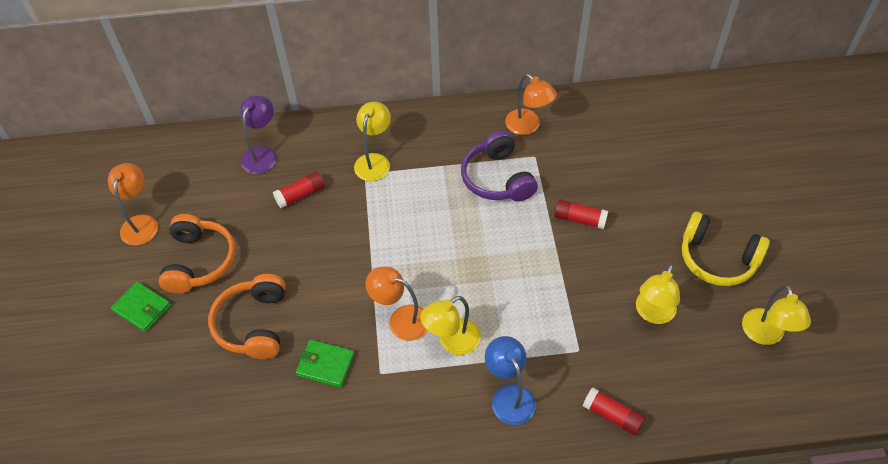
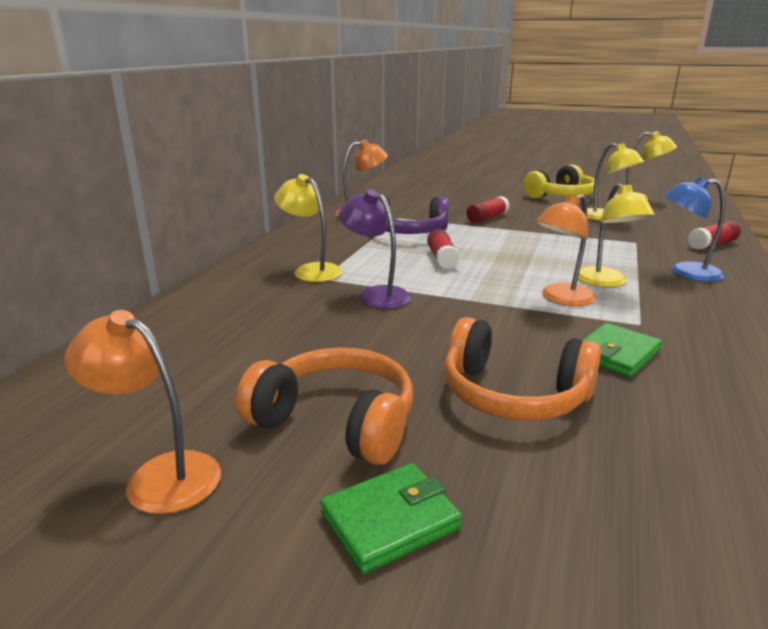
camera: 65 degrees left, 30 degrees down
(262, 154) = (192, 328): purple lamp -> purple lamp (375, 295)
(300, 195) = (304, 317): red glue stick -> red glue stick (442, 258)

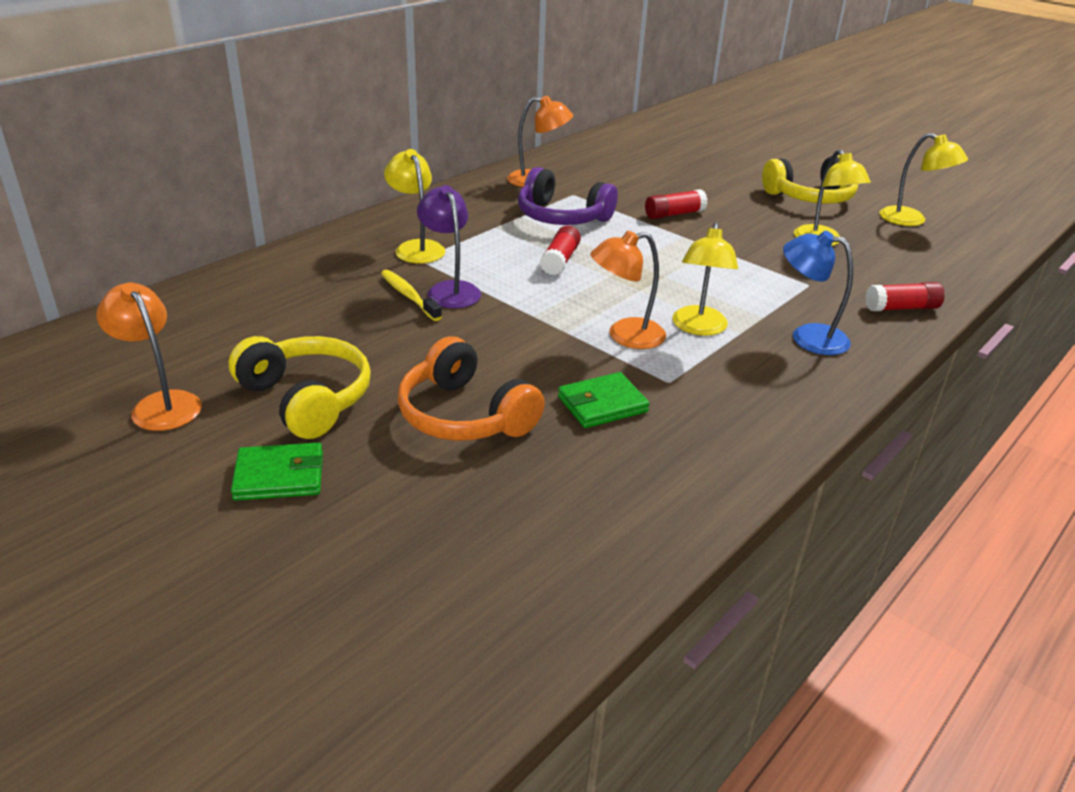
camera: 20 degrees right, 10 degrees up
(336, 421) = (307, 399): orange headphones -> yellow headphones
(344, 306) = (409, 296): none -> yellow toothbrush

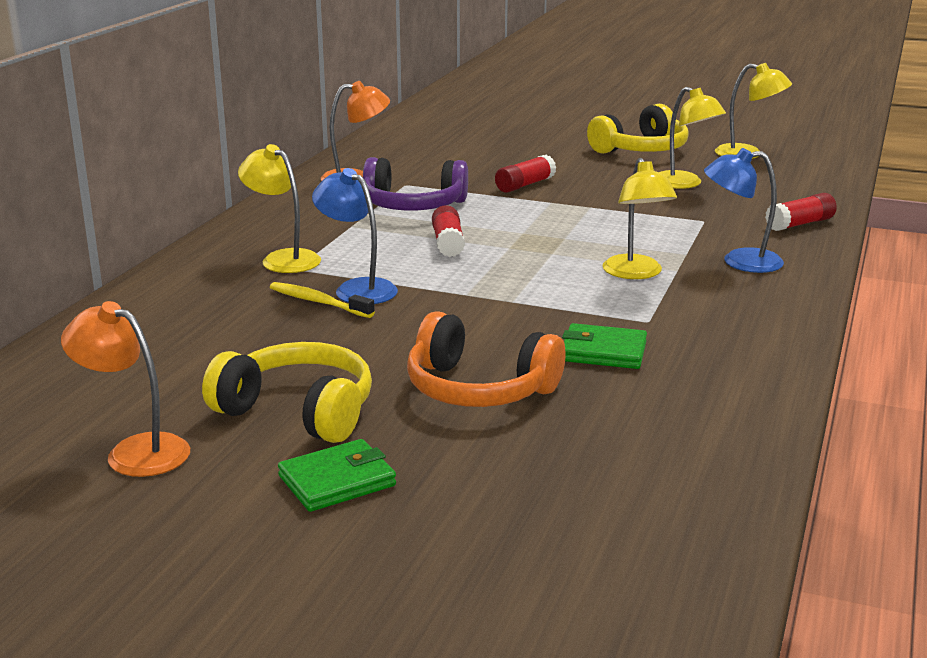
camera: 20 degrees left, 10 degrees down
(450, 289) = (357, 288): purple lamp -> blue lamp
(602, 404) = (603, 351): green wallet -> green wallet turned 60 degrees clockwise
(625, 336) = (573, 293): orange lamp -> none

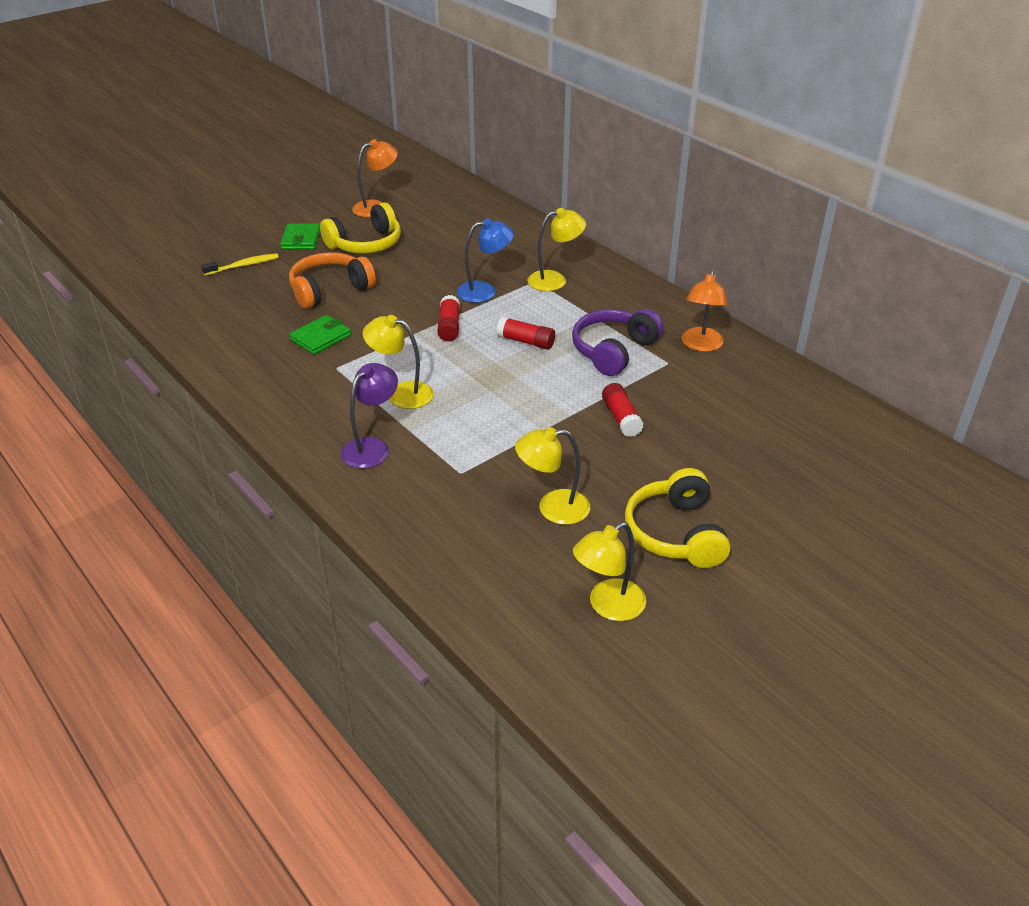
camera: 120 degrees right, 15 degrees up
(318, 302) = (478, 275): yellow toothbrush -> yellow toothbrush (243, 266)
(739, 261) = (372, 447): blue lamp -> purple lamp
(800, 224) = (403, 521): red glue stick -> red glue stick (449, 326)

